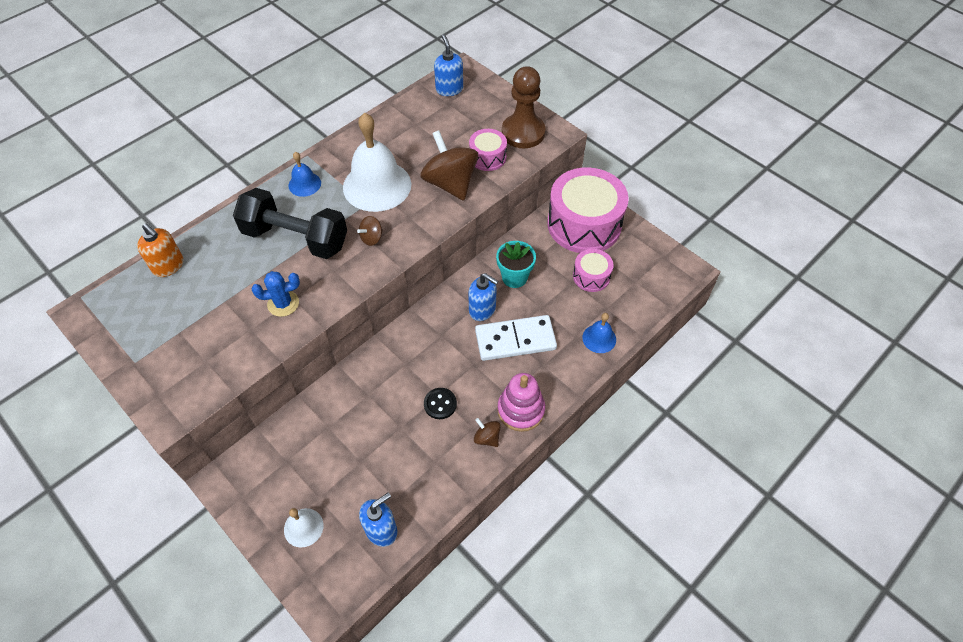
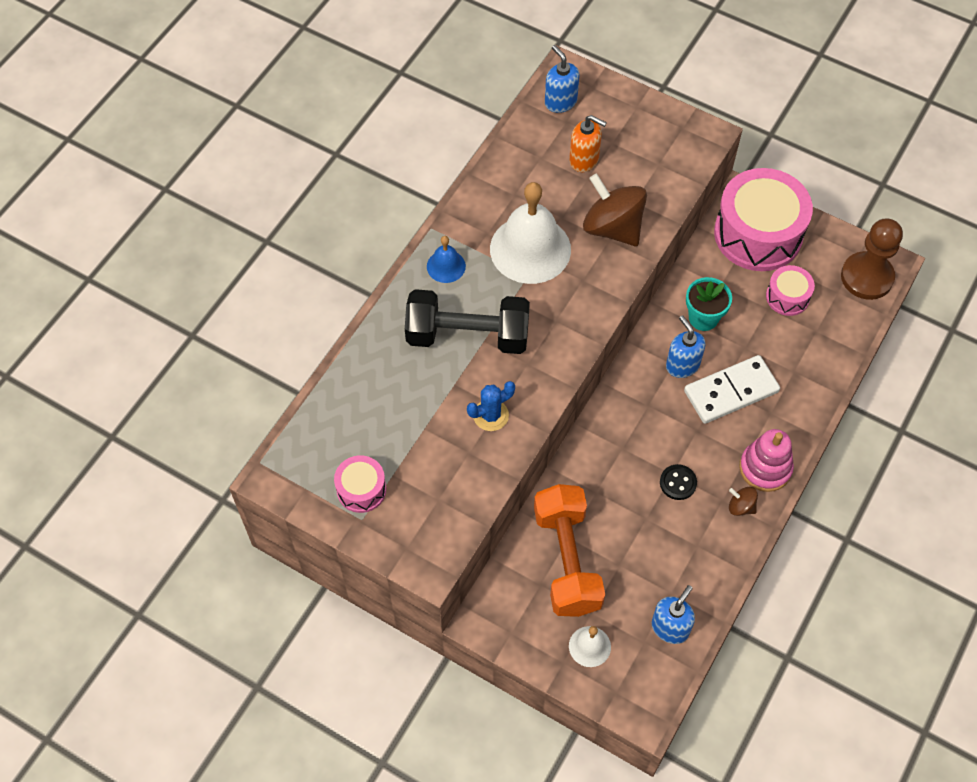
camera: 15 degrees left, 5 degrees up
(168, 266) = (340, 402): orange soap dispenser -> orange soap dispenser (584, 160)
(317, 446) = (566, 560): none -> orange dumbbell
(372, 238) = (553, 315): brown spinning top -> none
(482, 310) = (682, 365): blue soap dispenser -> blue soap dispenser turned 135 degrees counterclockwise
(487, 157) = (641, 184): pink drum -> pink drum (361, 489)
(523, 133) = (669, 143): brown pawn -> brown pawn (867, 277)
(599, 338) = (820, 368): blue bell -> none

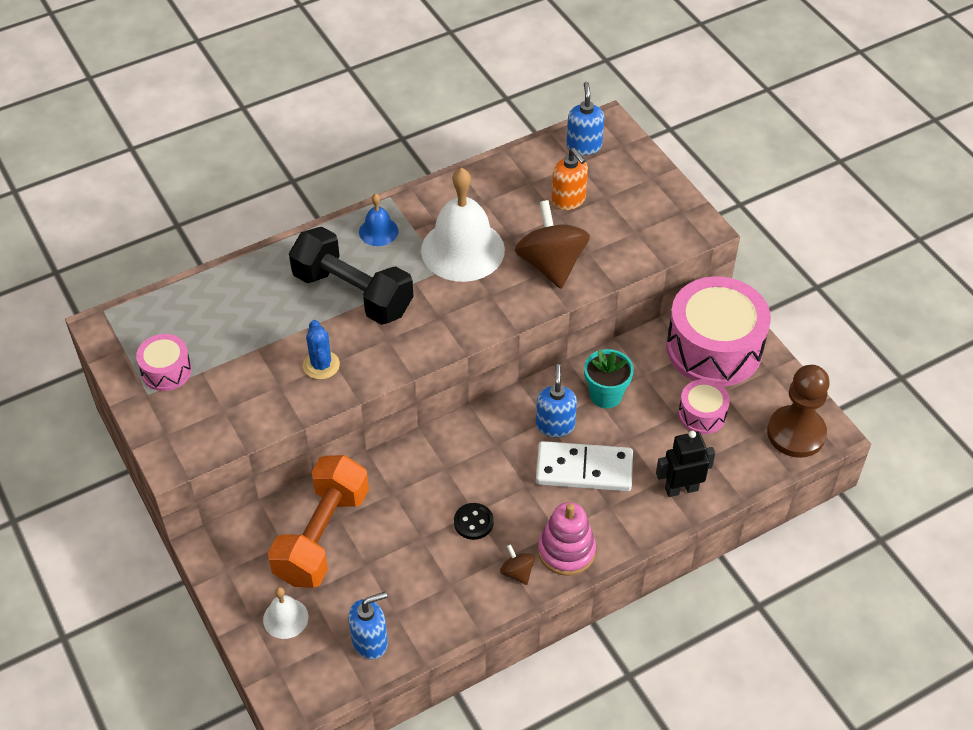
camera: 30 degrees right, 10 degrees down
(491, 415) = (321, 365): blue cactus -> blue cactus turned 75 degrees clockwise
(814, 369) = (681, 489): none -> black robot

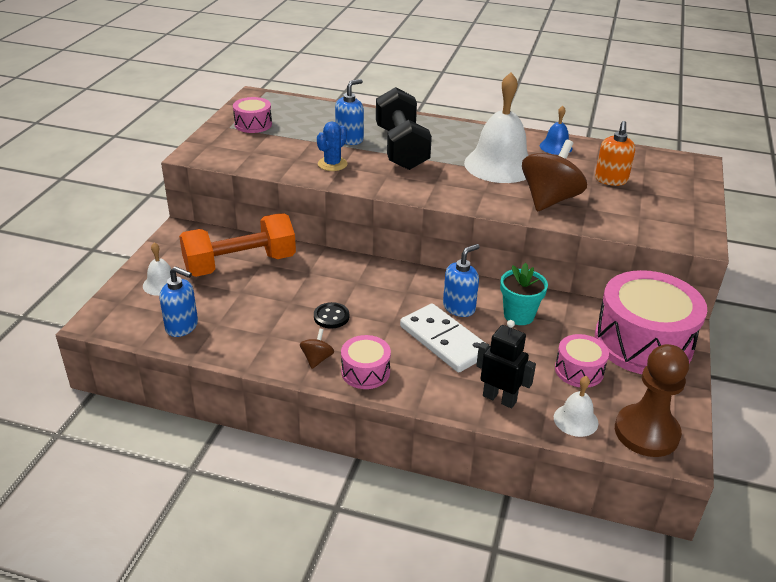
camera: 45 degrees right, 15 degrees down
(378, 231) = (460, 134): blue bell -> blue bell (556, 147)
(566, 551) = (365, 372): pink stacking toy -> pink drum
(584, 146) = (662, 164): blue soap dispenser -> blue soap dispenser (349, 139)
(746, 462) = (575, 420): none -> white bell

